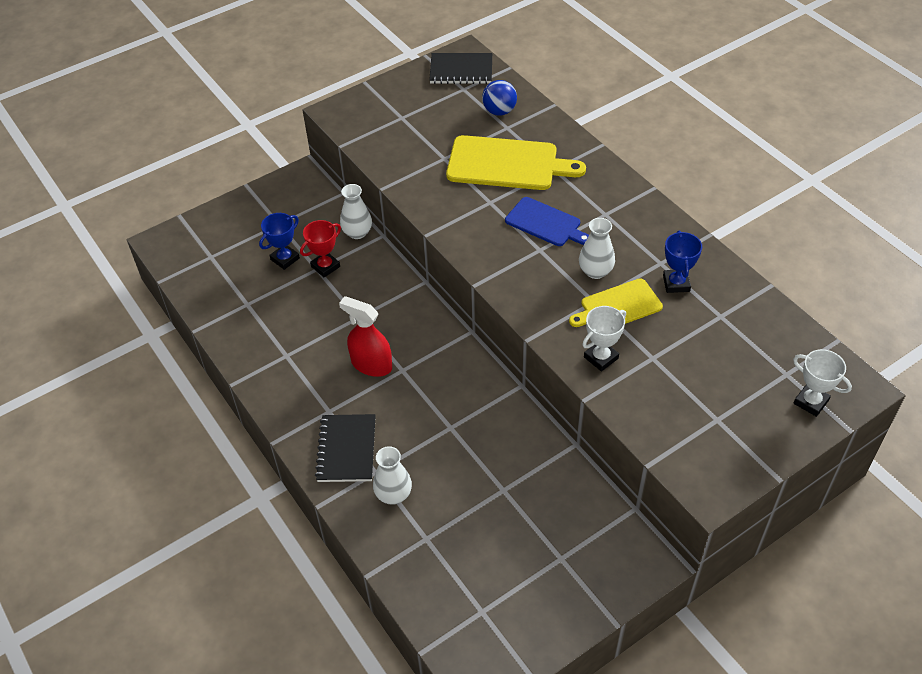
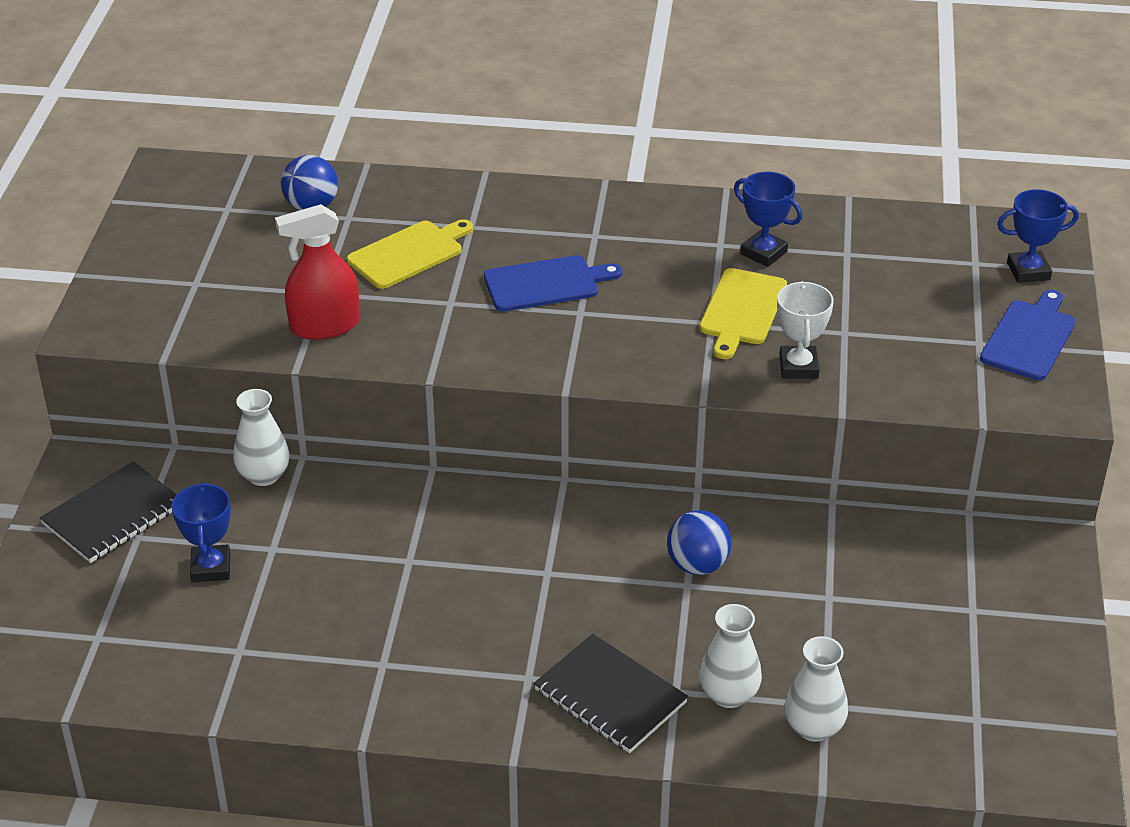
camera: 50 degrees left, 10 degrees down
(325, 266) = (280, 538): red trophy -> none
(371, 364) = (502, 594): red spray bottle -> red spray bottle (324, 326)
(461, 70) = (192, 191): black notebook -> black notebook (113, 515)
(468, 422) = (697, 565): none -> blue ball
(507, 164) = (409, 253): yellow cutting board -> yellow cutting board, size x0.61
(595, 271) = (670, 294): white vase -> white vase (813, 728)
(750, 439) = (1029, 338): none -> blue cutting board
(811, 402) = (1028, 271): white trophy -> blue trophy

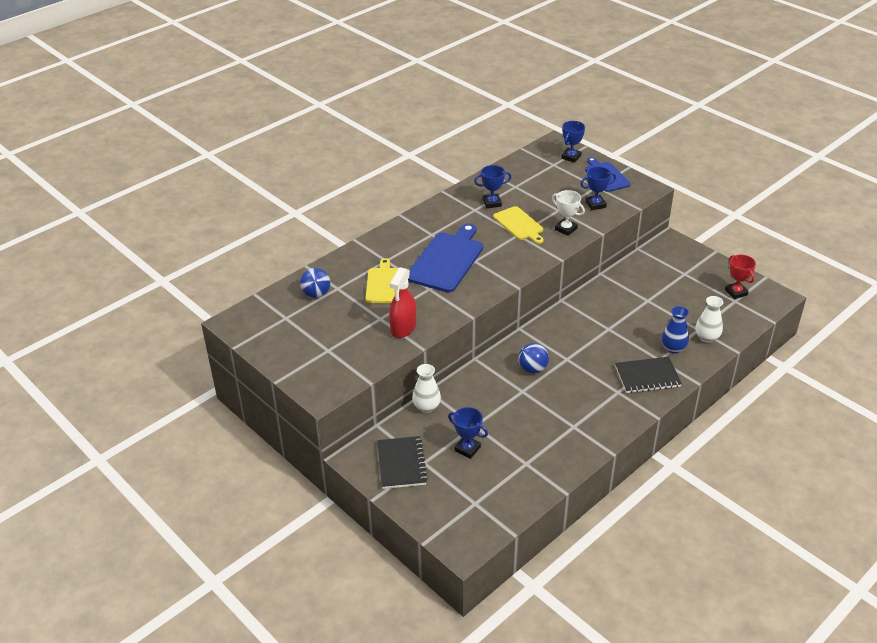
camera: 50 degrees left, 0 degrees up
(546, 284) = (447, 260): blue cutting board -> blue cutting board, size x1.63
(697, 565) = (601, 321): blue ball -> blue ball (532, 369)
(728, 695) = (673, 348): white vase -> blue vase
(920, 367) = (595, 204): none -> blue trophy
(1005, 709) = (736, 292): none -> red trophy

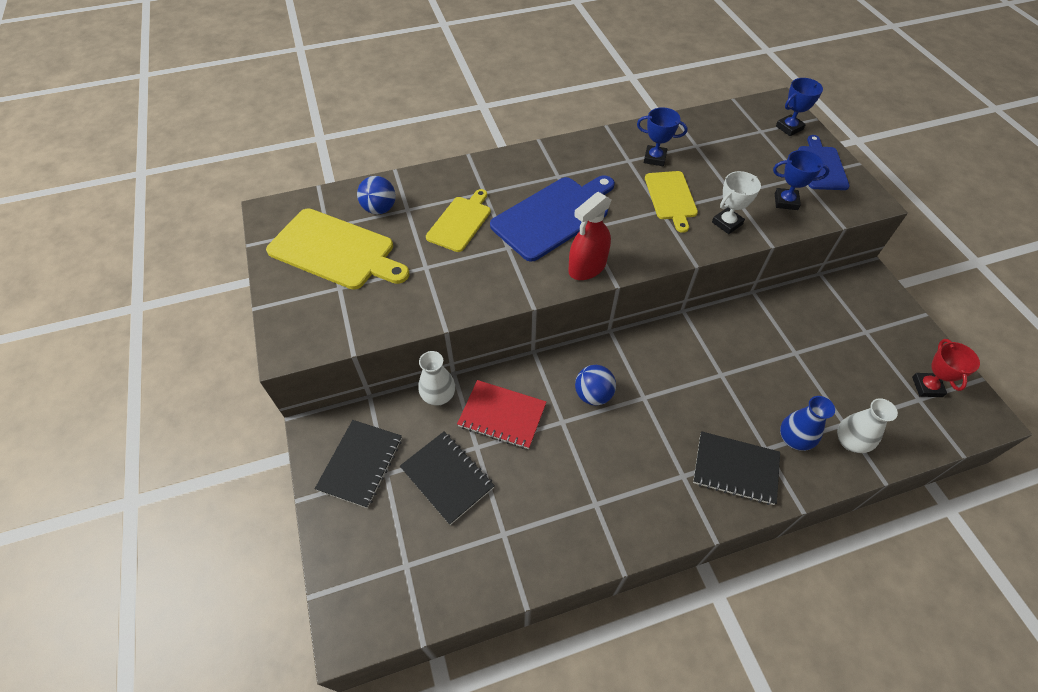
camera: 25 degrees right, 15 degrees up
(305, 329) = (335, 250): none -> yellow cutting board
(403, 327) = (442, 290): red spray bottle -> red spray bottle (587, 267)
(467, 449) = (447, 478): blue trophy -> black notebook
(479, 402) = (502, 415): none -> red notebook
(566, 229) = (727, 223): white trophy -> white trophy turned 75 degrees clockwise

